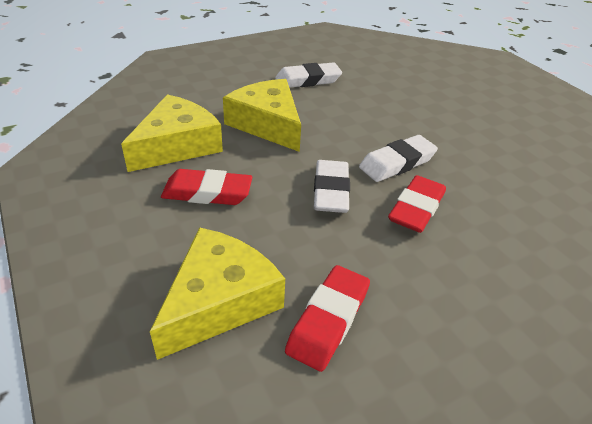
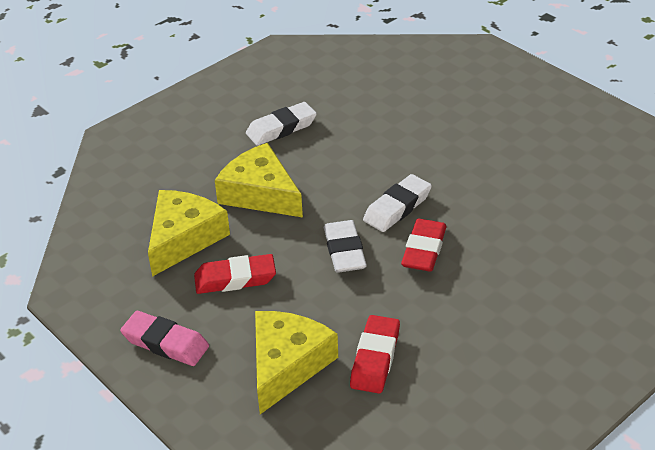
camera: 10 degrees left, 0 degrees up
(99, 241) = (165, 343): none -> pink eraser

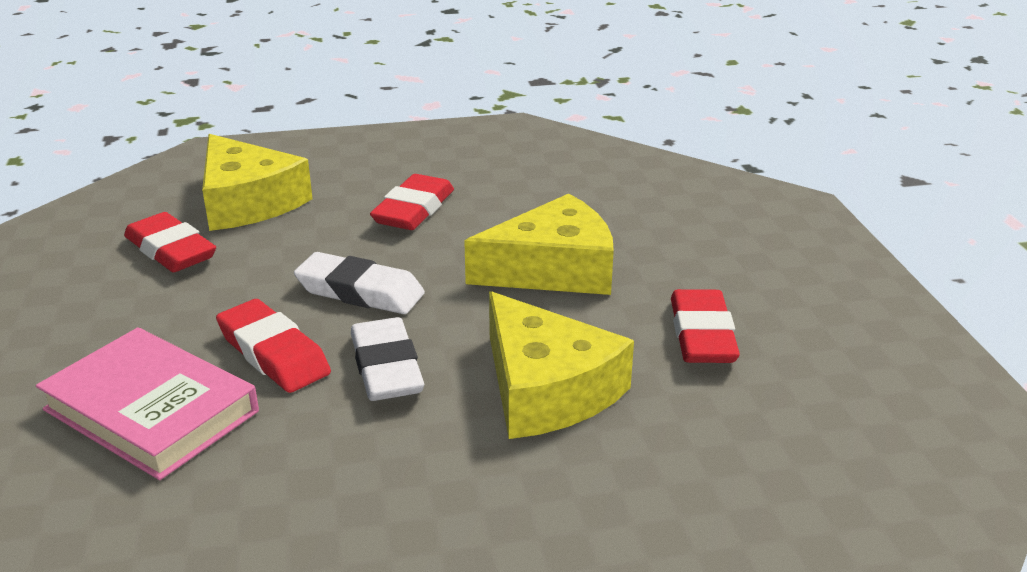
camera: 120 degrees right, 10 degrees down
(165, 343) = (374, 154): pink eraser -> none
(183, 238) = (524, 199): yellow cheese -> yellow cheese (546, 389)
(281, 128) = (702, 335): white eraser -> red eraser
(500, 262) = (151, 410): none -> pink book

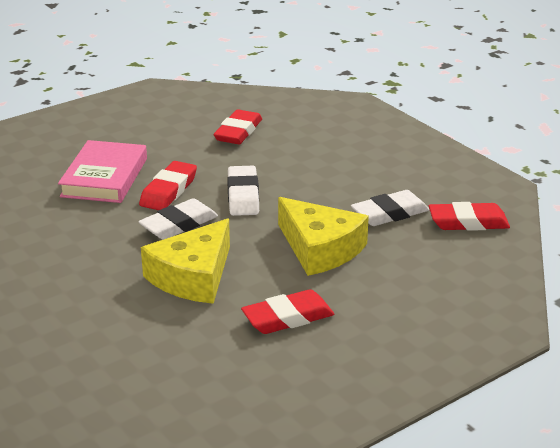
camera: 65 degrees right, 0 degrees up
(247, 201) = (307, 133): yellow cheese -> none
(414, 210) = (348, 184): red eraser -> red eraser (468, 222)
(511, 203) = (390, 213): none -> white eraser

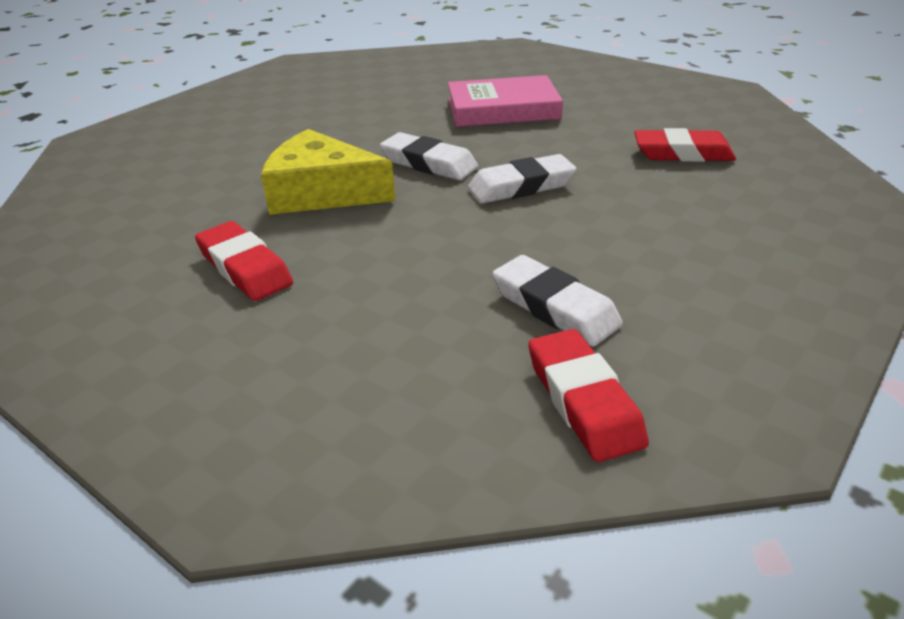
camera: 75 degrees right, 5 degrees up
(168, 191) = (499, 144): red eraser -> none
(320, 249) = (419, 263): yellow cheese -> none

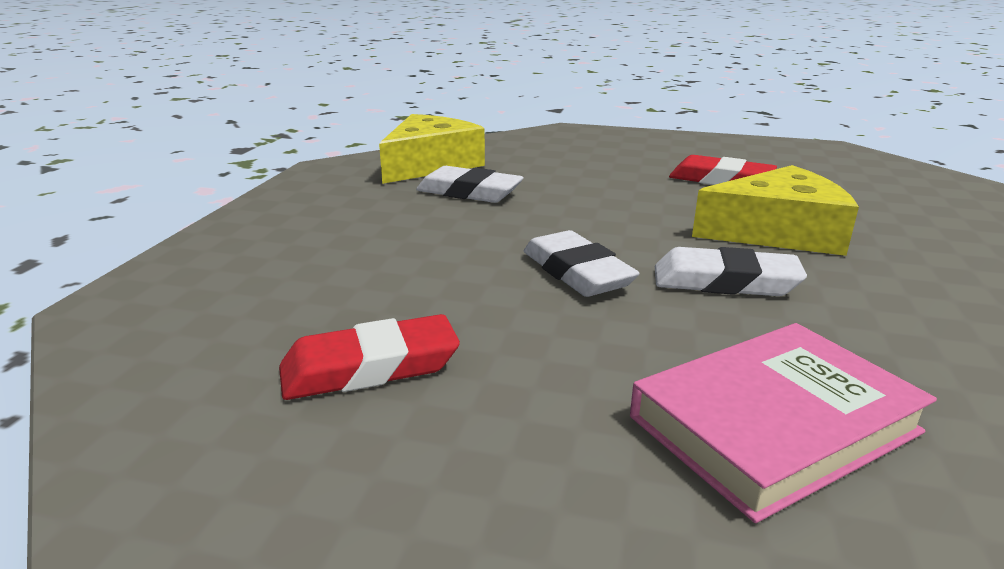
camera: 155 degrees right, 10 degrees down
(521, 186) = (577, 272): white eraser -> white eraser turned 75 degrees counterclockwise
(583, 400) = (430, 164): red eraser -> yellow cheese

